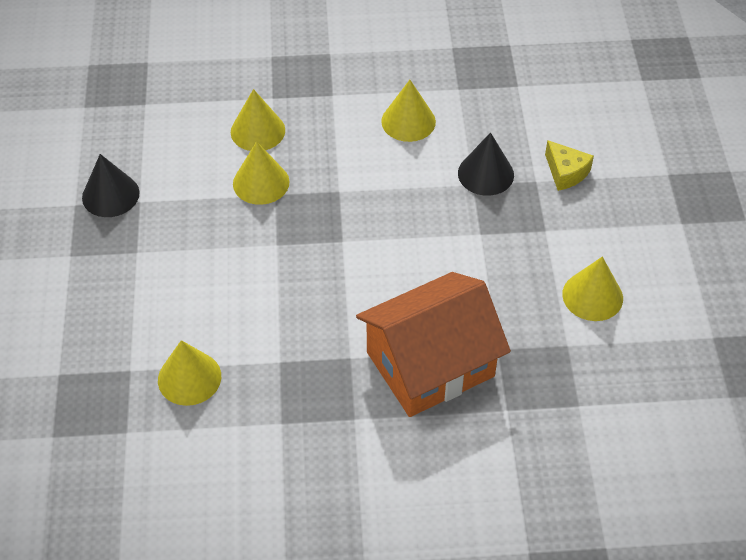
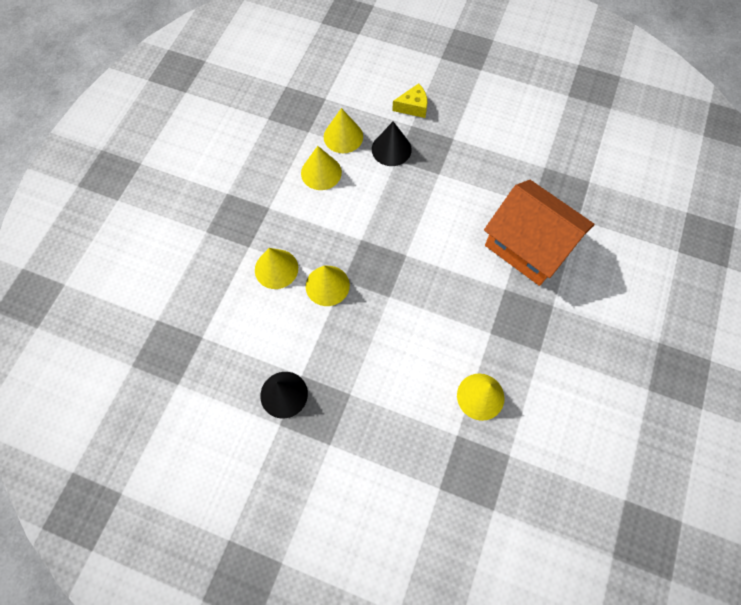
camera: 65 degrees left, 15 degrees up
(430, 364) = (528, 245): orange house -> orange house turned 45 degrees counterclockwise
(592, 296) = (514, 138): yellow cone -> yellow cone (343, 136)

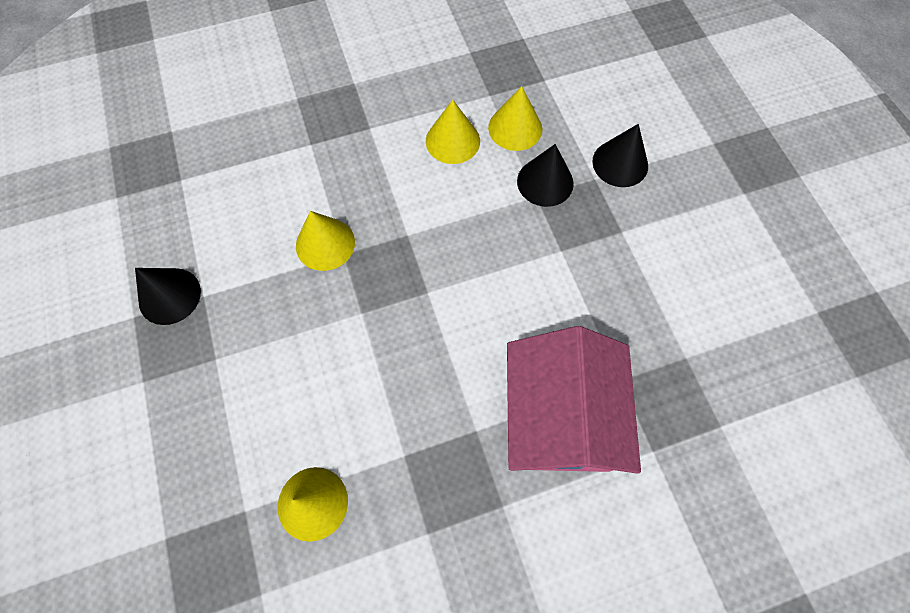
camera: 50 degrees right, 0 degrees up
(276, 269) = (305, 185): yellow cone -> none
(413, 107) = (620, 163): yellow cheese -> black cone
(528, 245) = (559, 416): orange house -> pink house

